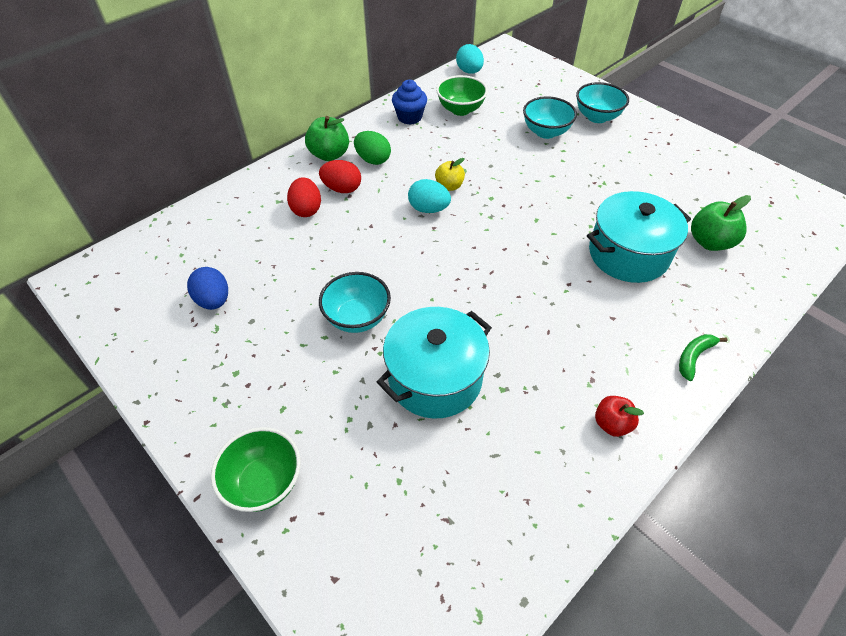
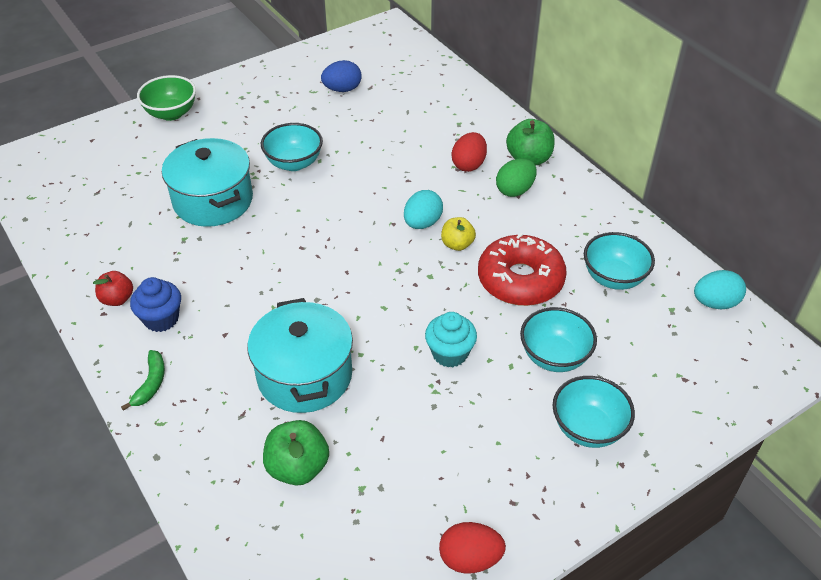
camera: 100 degrees right, 5 degrees down
(306, 209) = (442, 140): red egg -> red egg (470, 558)
(409, 117) = (598, 228): blue cupcake -> blue cupcake (161, 319)
(460, 110) = (613, 278): green bowl -> turquoise bowl
(478, 151) = (520, 280): none -> red donut
(566, 179) = (450, 353): none -> turquoise cupcake
(693, 357) = (151, 383): green banana -> green banana turned 45 degrees clockwise

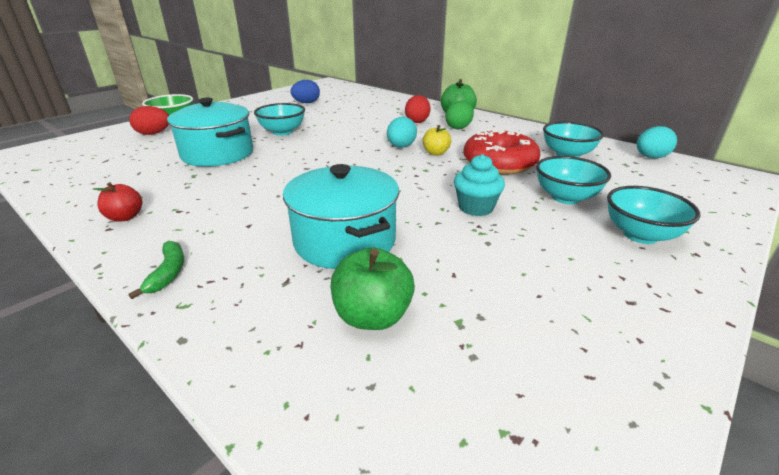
camera: 15 degrees left, 15 degrees down
(161, 319) = (176, 224): blue cupcake -> none
(470, 558) = (637, 366): red egg -> red egg (153, 133)

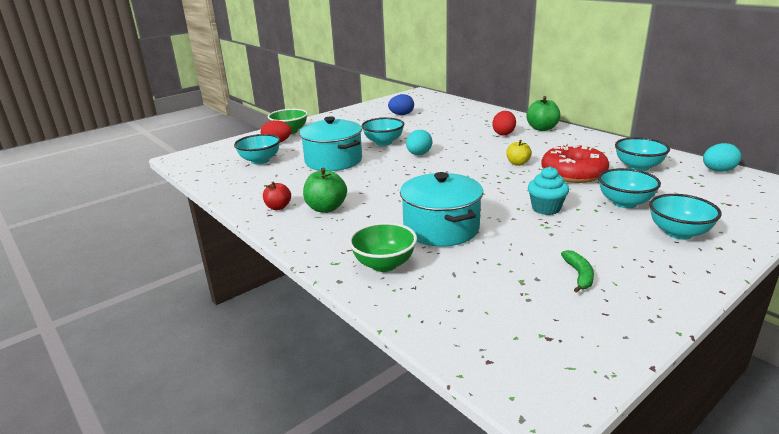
camera: 10 degrees right, 5 degrees down
(124, 155) = (260, 161): none -> turquoise bowl
(168, 272) = (320, 244): green banana -> green banana (579, 275)
(258, 304) = (384, 264): none -> green bowl
(372, 316) = (461, 275): green apple -> green apple (326, 208)
(401, 147) = (487, 157): turquoise egg -> turquoise egg (419, 154)
(458, 127) = (542, 140): green egg -> none

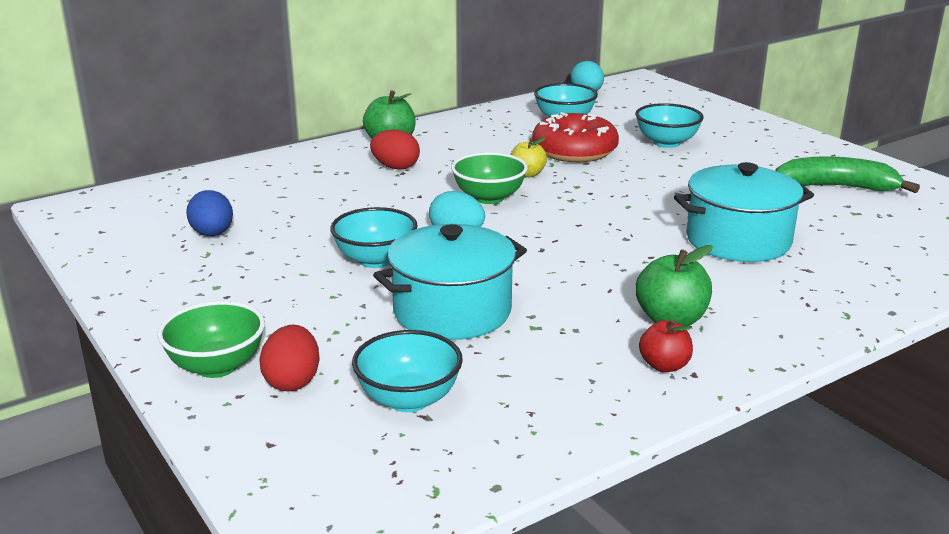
camera: 85 degrees left, 0 degrees up
(384, 264) = (841, 281): green bowl -> green bowl (489, 198)
(546, 208) = (679, 179): turquoise cupcake -> none
(579, 275) = (835, 187): green banana -> green banana, size x1.89
(678, 233) = (738, 136): turquoise bowl -> none

